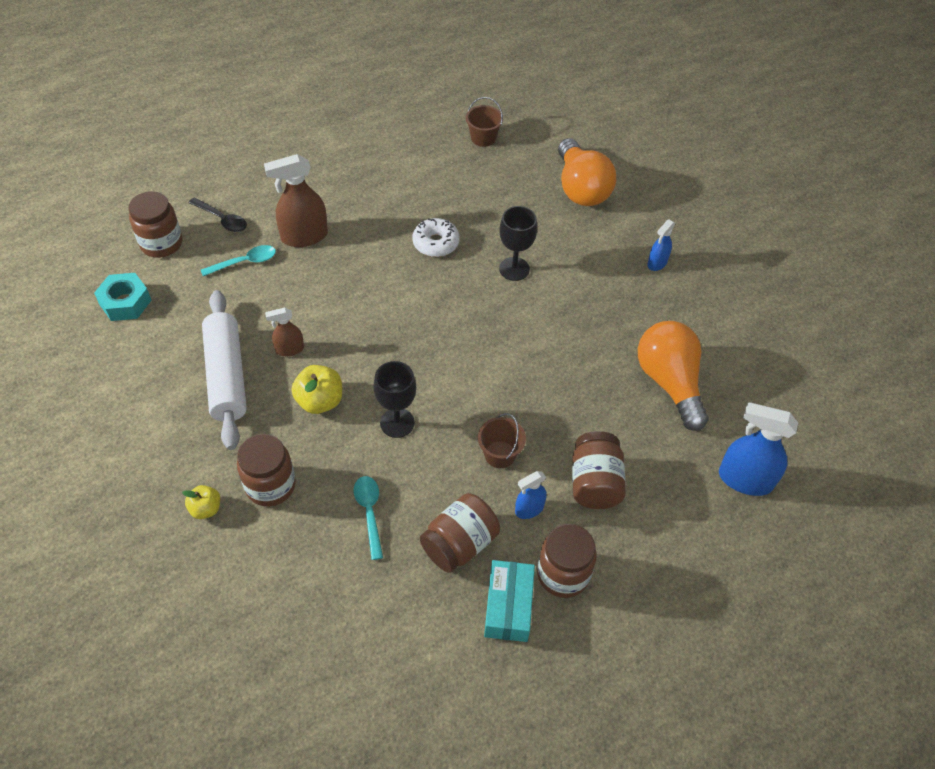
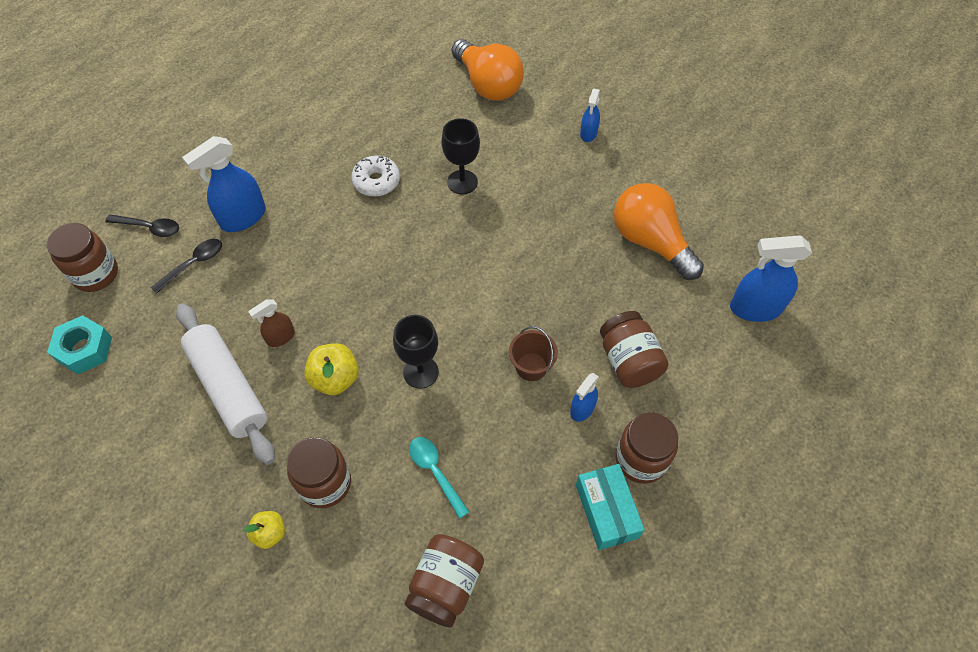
camera: 20 degrees left, 5 degrees up
(244, 262) = (193, 264): turquoise spoon -> black spoon
(304, 236) = (243, 217): brown spray bottle -> blue spray bottle
(459, 544) = (534, 468): brown jar -> brown jar (446, 585)
(483, 138) = (375, 64): brown bucket -> none

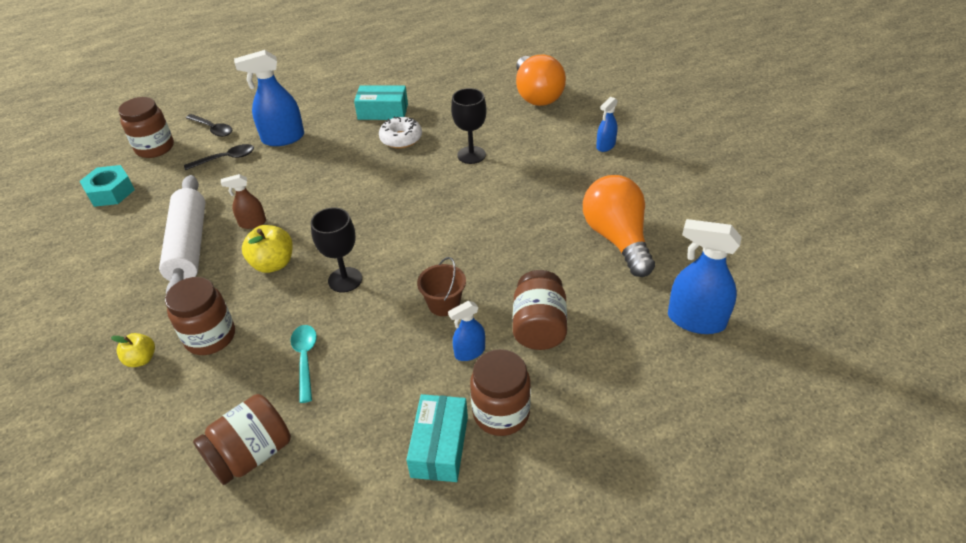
camera: 25 degrees right, 15 degrees down
(335, 150) = (383, 112): none -> turquoise box

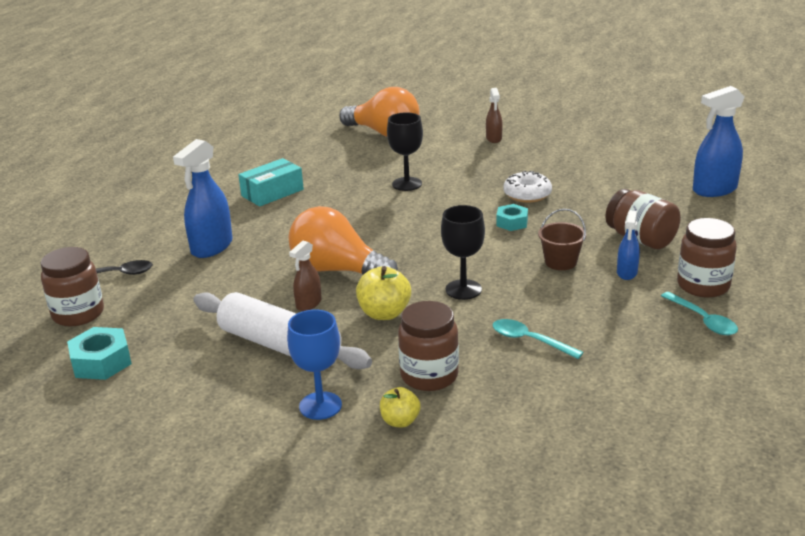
camera: 45 degrees left, 15 degrees down
(132, 310) = (320, 406): none -> blue goblet
(225, 159) = (181, 284): black spoon -> none
(251, 454) = (602, 402): brown jar -> none
(401, 139) = (327, 200): white donut -> white donut (527, 194)
(439, 446) = (702, 320): turquoise box -> turquoise spoon
(476, 240) = (512, 222): none -> turquoise nut
(605, 146) = (494, 139): blue spray bottle -> brown spray bottle
(617, 239) = (598, 178): orange light bulb -> orange light bulb (338, 270)

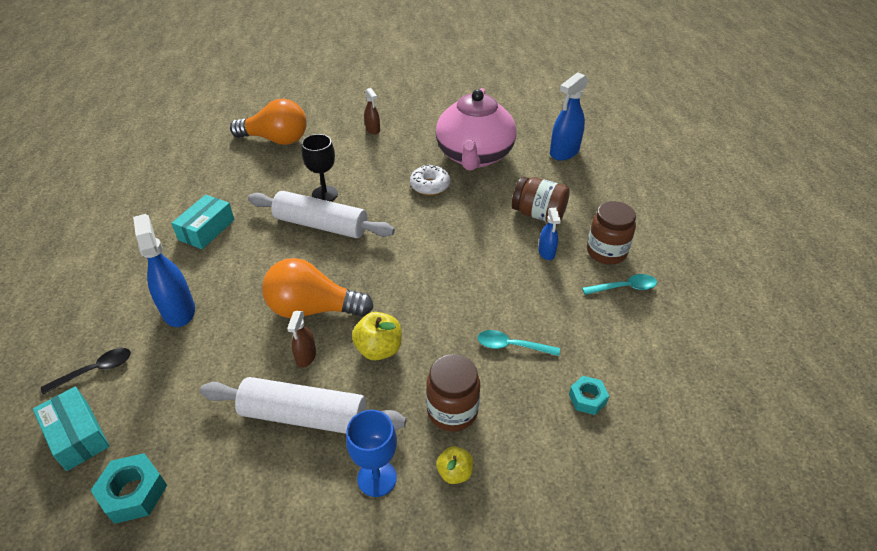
camera: 25 degrees left, 15 degrees up
(78, 314) = (77, 435): brown jar -> turquoise box
(211, 247) = (178, 310): blue spray bottle -> blue spray bottle turned 150 degrees clockwise
(387, 208) = (321, 225): none -> white rolling pin
(463, 289) = (431, 303): black goblet -> none
(512, 222) = (433, 219): turquoise nut -> turquoise nut (587, 399)
(560, 262) = (492, 253): brown bucket -> none
(597, 177) = (474, 156): none -> pink teapot
(702, 320) = (624, 288): turquoise spoon -> turquoise spoon turned 45 degrees counterclockwise

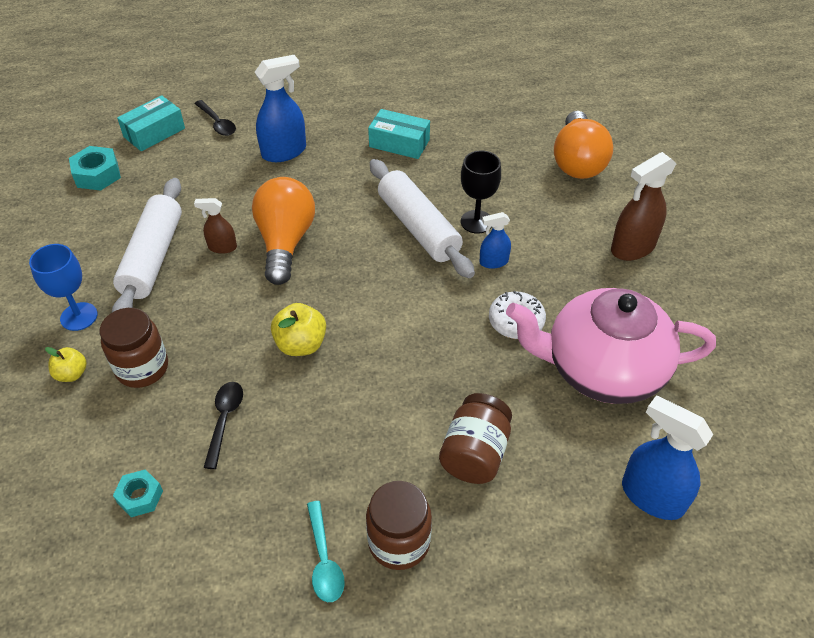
camera: 85 degrees right, 5 degrees up
(321, 225) = (418, 227): white rolling pin -> white rolling pin turned 45 degrees counterclockwise
(373, 129) = (632, 248): brown spray bottle -> brown spray bottle, size x1.80
(379, 349) = (228, 301): yellow apple -> yellow apple (301, 344)
(512, 346) = (224, 420): turquoise spoon -> black spoon
(546, 252) = (391, 461): blue spray bottle -> blue spray bottle (493, 262)

